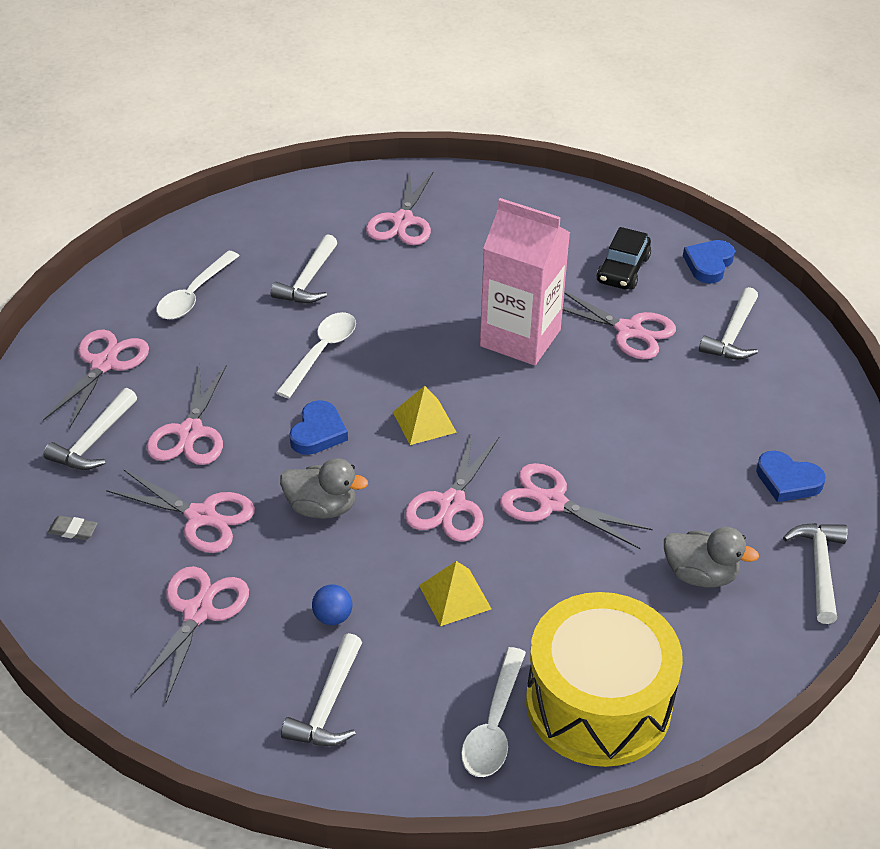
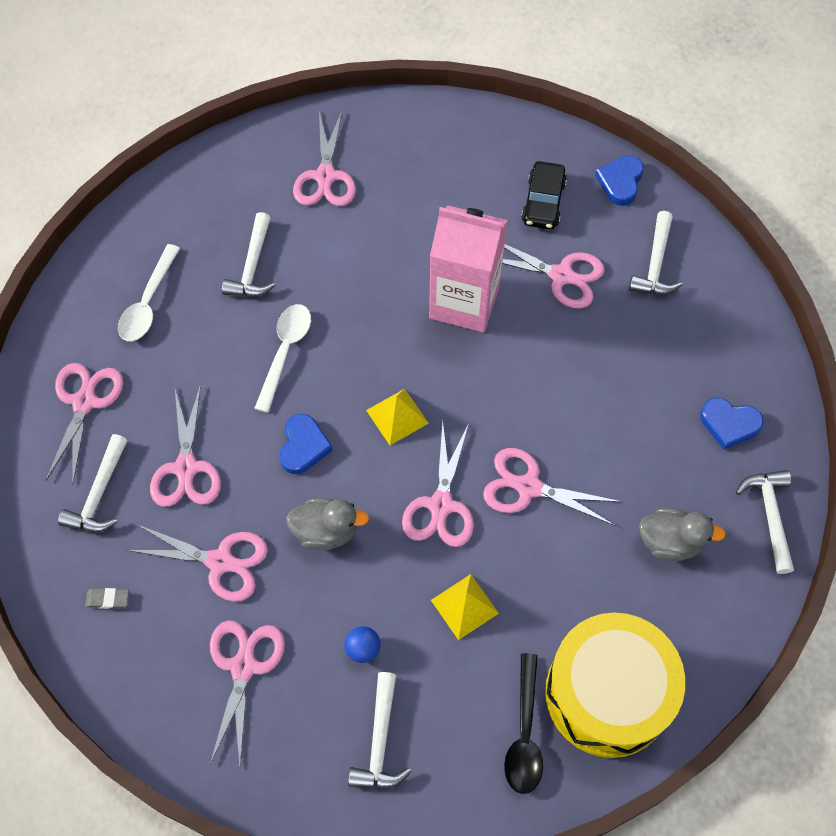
camera: 10 degrees left, 20 degrees up
(494, 725) = (524, 734): white spoon -> black spoon

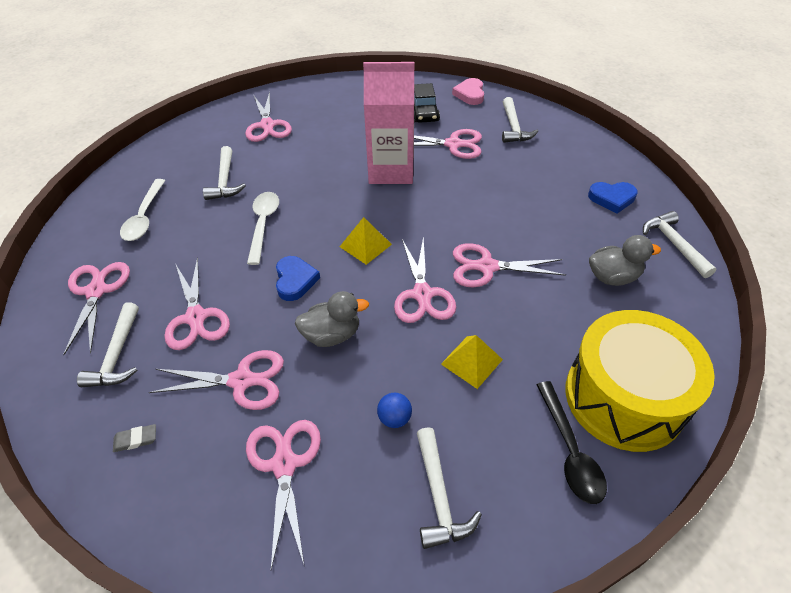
camera: 15 degrees left, 15 degrees down
(620, 182) = (470, 94): blue heart -> pink heart

